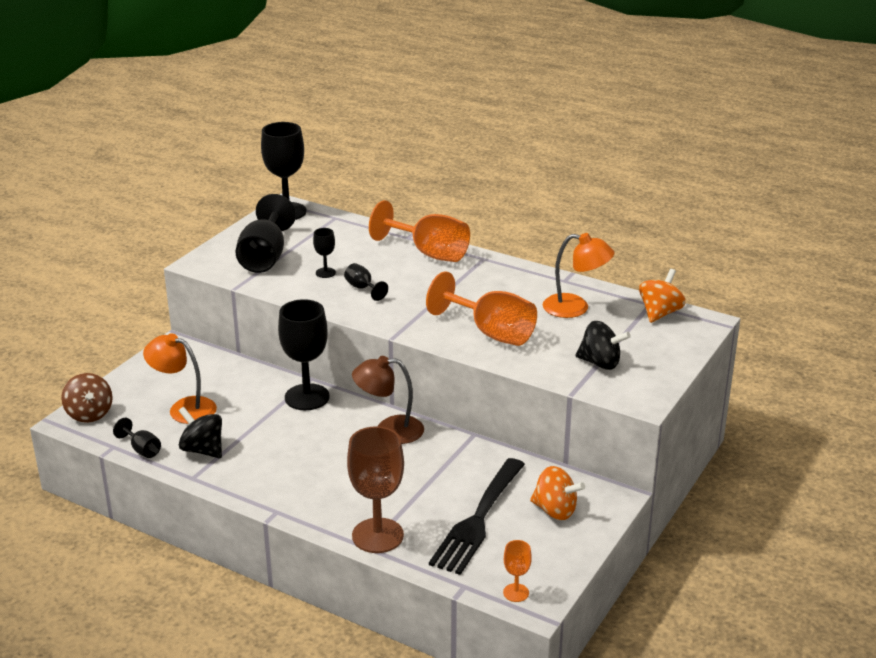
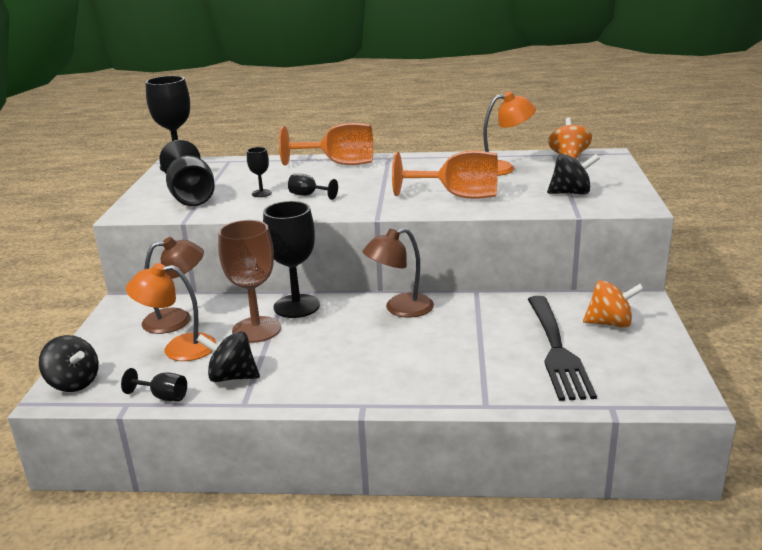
camera: 25 degrees left, 5 degrees down
(89, 414) = (74, 383): brown spinning top -> black spinning top
(204, 378) = (177, 319): none -> brown lamp
(377, 535) = (484, 392): brown goblet -> brown goblet (256, 330)
(516, 593) = (661, 396): orange goblet -> none

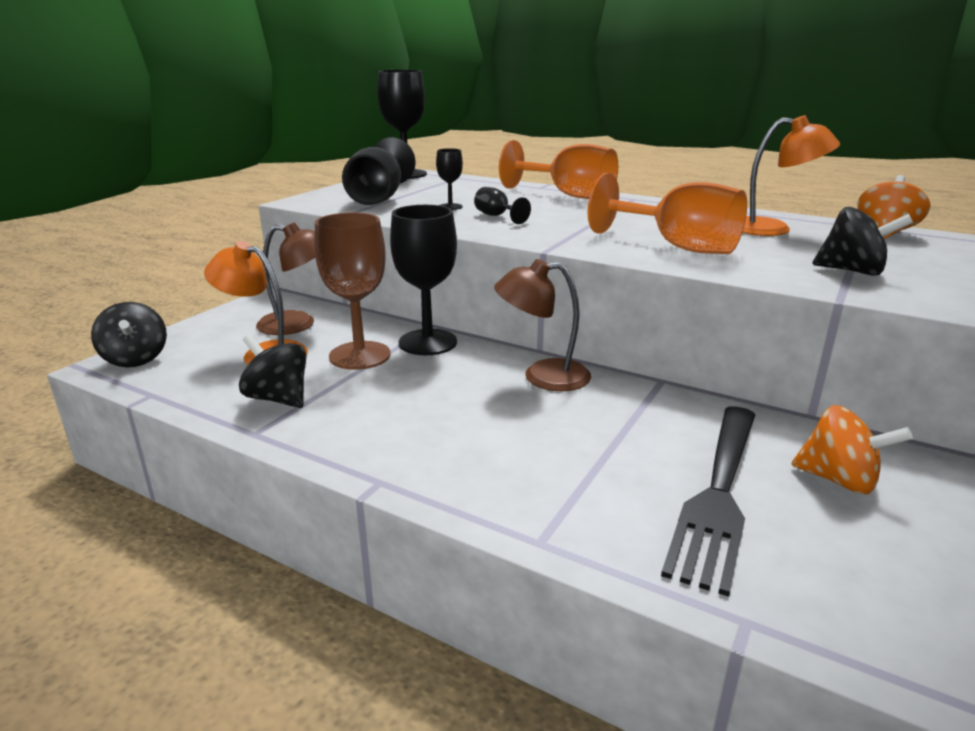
camera: 25 degrees right, 0 degrees up
(163, 396) = (191, 398): black goblet -> none

